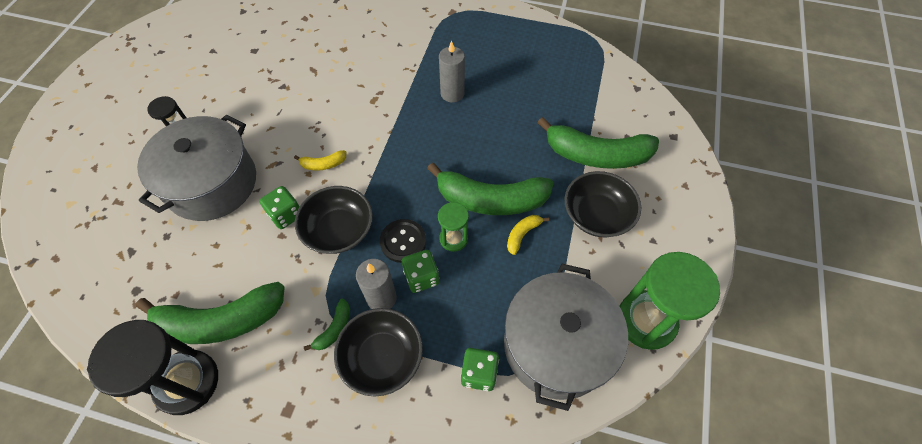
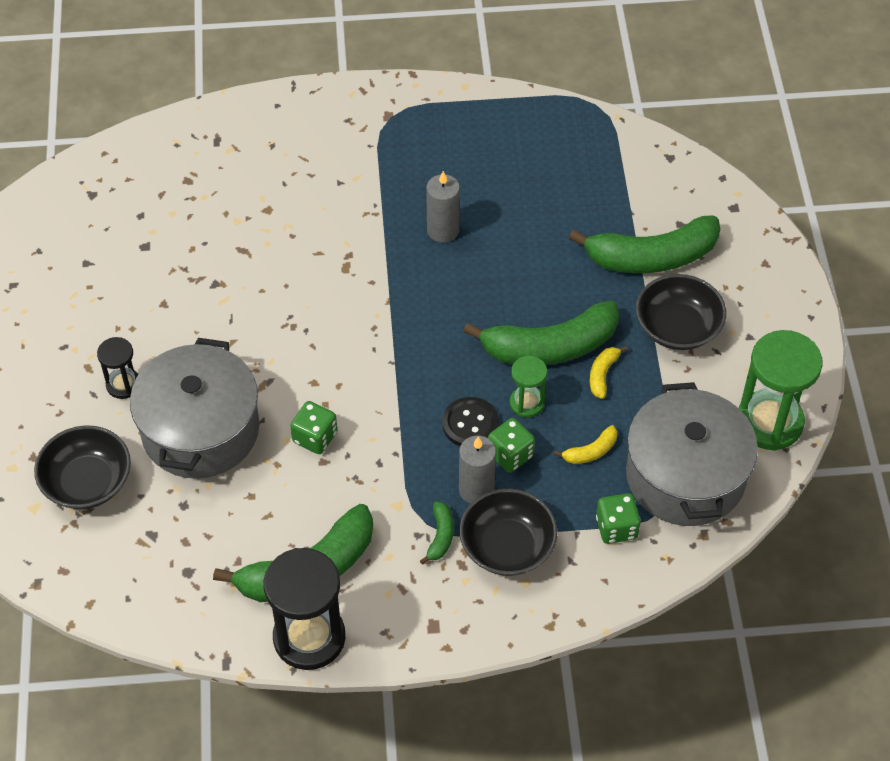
camera: 20 degrees left, 5 degrees down
(323, 164) = (327, 366): yellow banana -> yellow banana (591, 451)
(339, 230) = (388, 435): black bowl -> black bowl (87, 482)

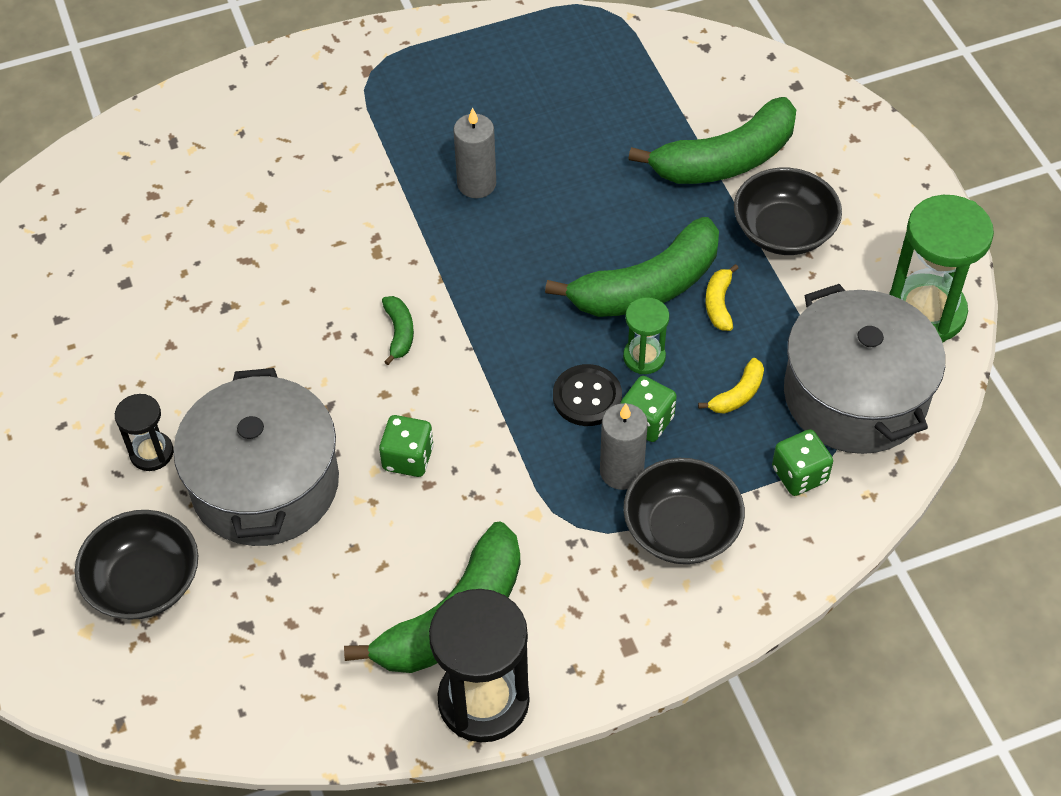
camera: 15 degrees left, 0 degrees up
(440, 536) = (599, 537): green banana -> green banana (399, 333)

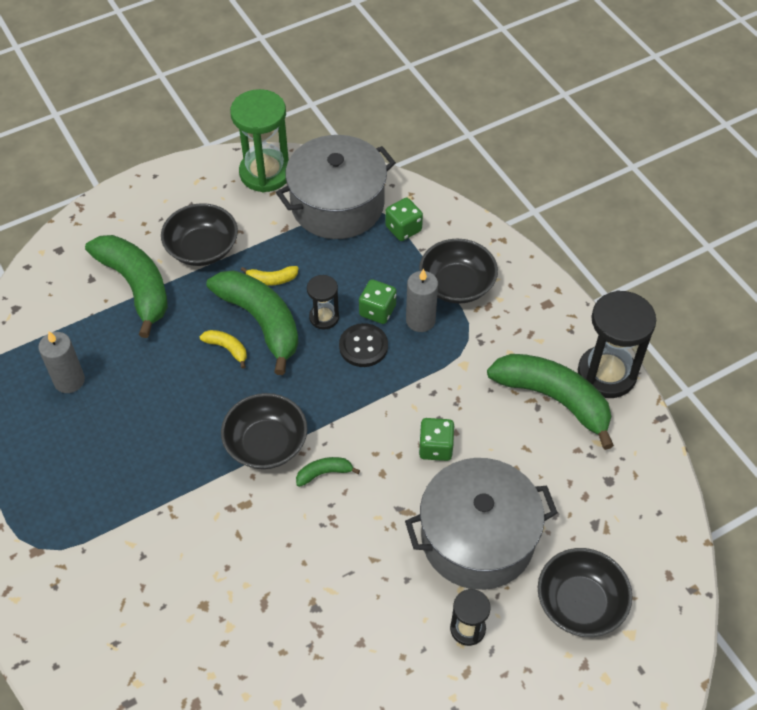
camera: 100 degrees left, 0 degrees up
(455, 278) = (266, 444): none -> black bowl
(476, 184) = (168, 444): grey candle -> grey candle (69, 380)
(644, 357) = (324, 317): green hourglass -> black hourglass
(738, 394) = (347, 264): yellow banana -> yellow banana (227, 348)

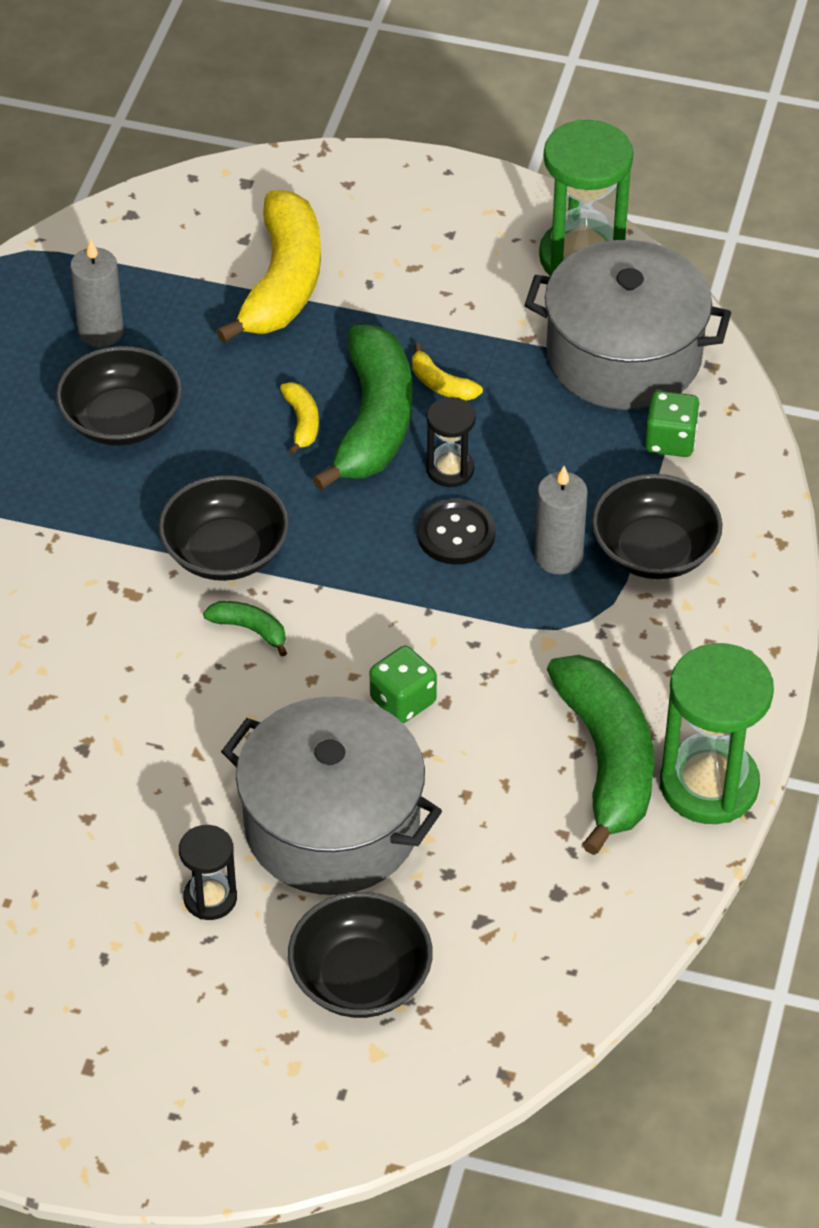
camera: 45 degrees right, 5 degrees down
(136, 286) = (283, 282): green banana -> yellow banana
(202, 248) = (404, 293): black bowl -> black bowl (122, 420)
(377, 311) = (521, 508): green dice -> none
(606, 374) = (709, 785): black hourglass -> green hourglass

